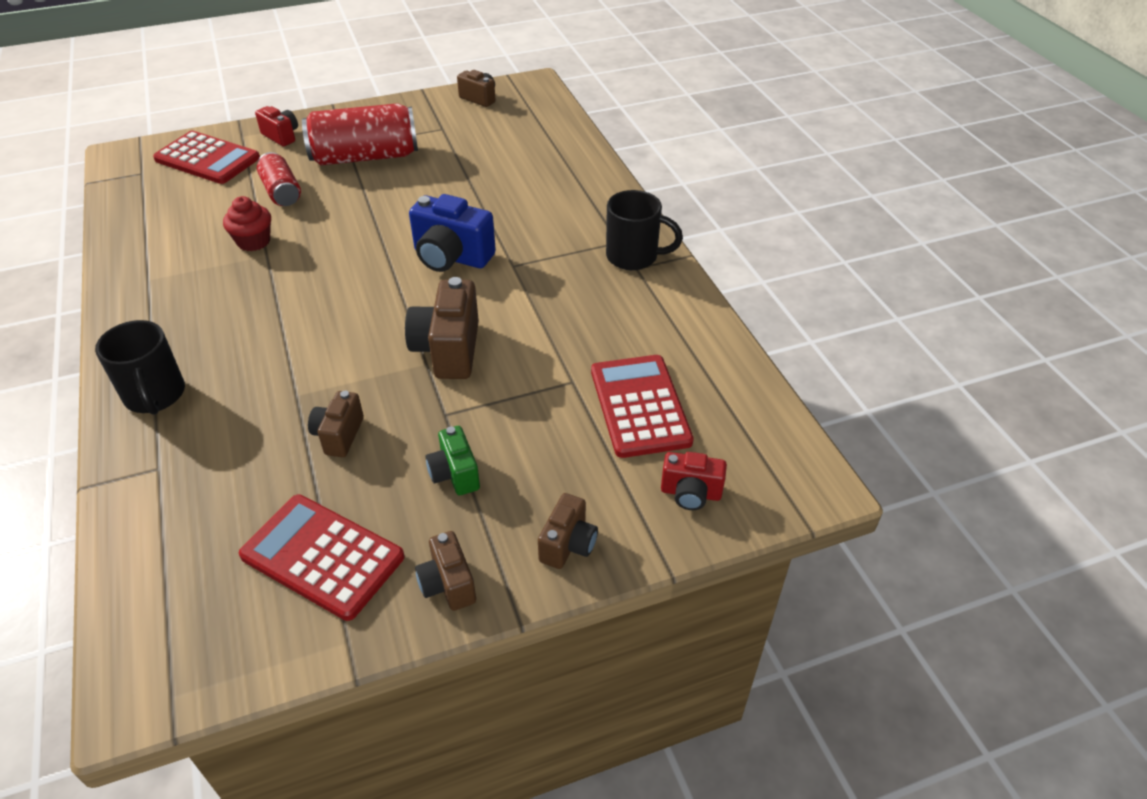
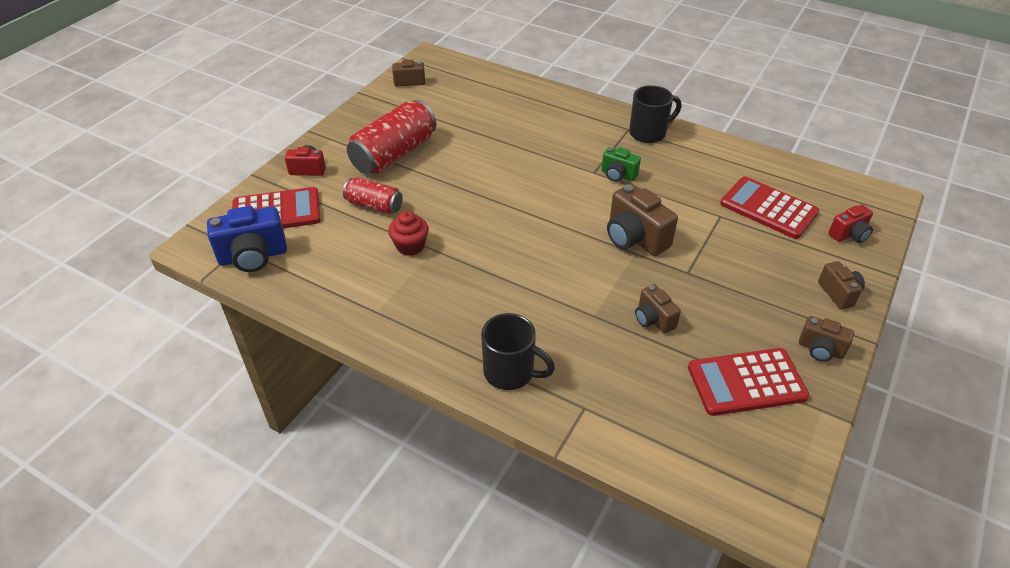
camera: 40 degrees left, 0 degrees up
(451, 257) = (552, 187): blue camera -> blue camera (253, 256)
(455, 474) = (740, 298): green camera -> green camera (618, 175)

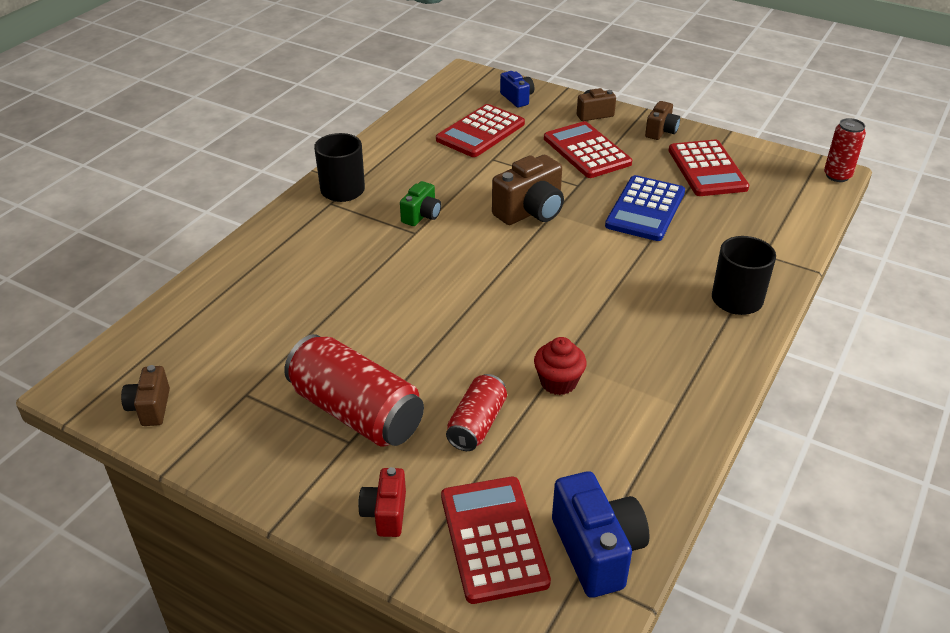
camera: 90 degrees left, 5 degrees down
(653, 319) = (645, 209): brown camera -> blue calculator
(755, 282) = (586, 151): none -> red calculator
(767, 522) = (837, 176): none -> red can
(849, 234) = (517, 98): red camera -> blue camera

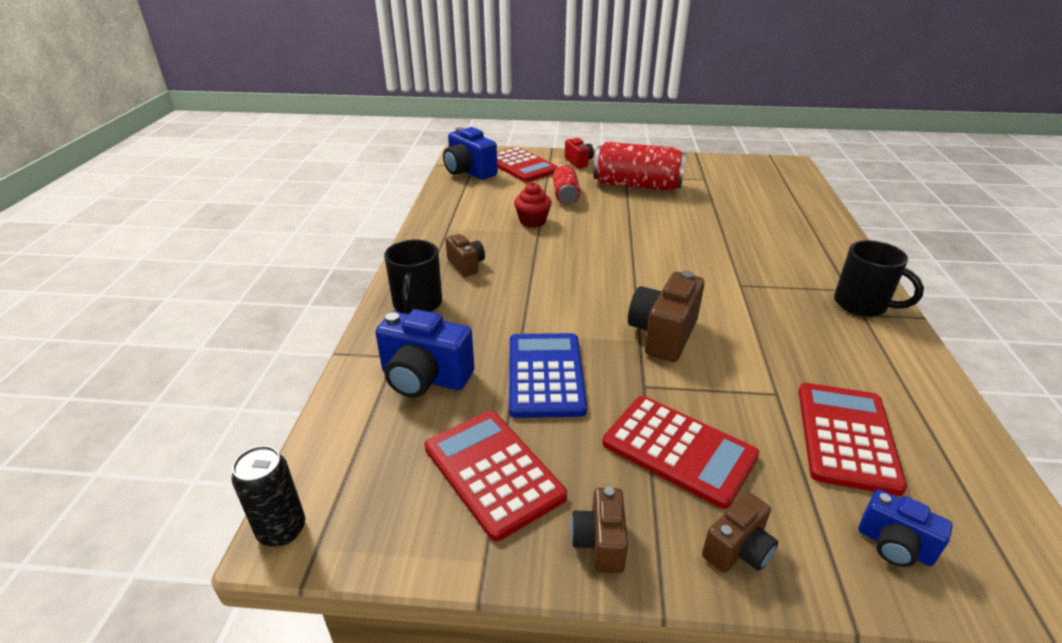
camera: 155 degrees right, 5 degrees down
(150, 408) = (741, 165): brown camera -> brown camera (466, 265)
(421, 216) = (756, 301): green camera -> none
(741, 231) = (425, 378): none -> blue camera
(837, 176) = (282, 530): red can -> black can

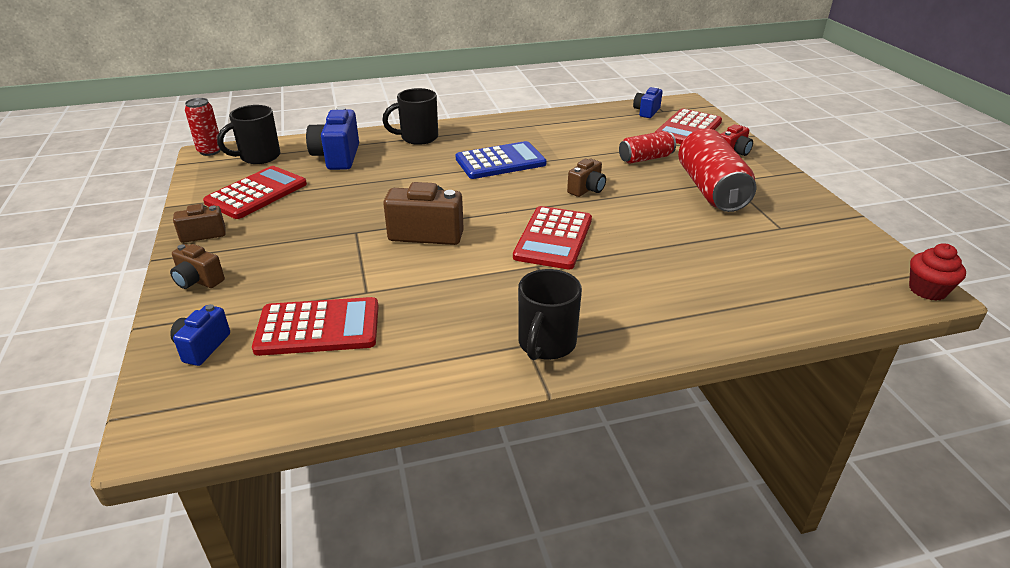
camera: 70 degrees right, 0 degrees up
(282, 530) = (210, 151): black can -> red can
(360, 463) = (258, 157): none -> black mug
(466, 265) = (481, 142): brown camera -> brown camera (586, 190)
(469, 172) = (646, 112): blue camera -> blue camera, size x0.59
(532, 221) = (576, 153): red cupcake -> red cupcake (927, 290)
(545, 375) = (355, 194): blue calculator -> blue calculator (500, 161)
(679, 450) = (287, 252): red calculator -> red calculator (553, 238)

